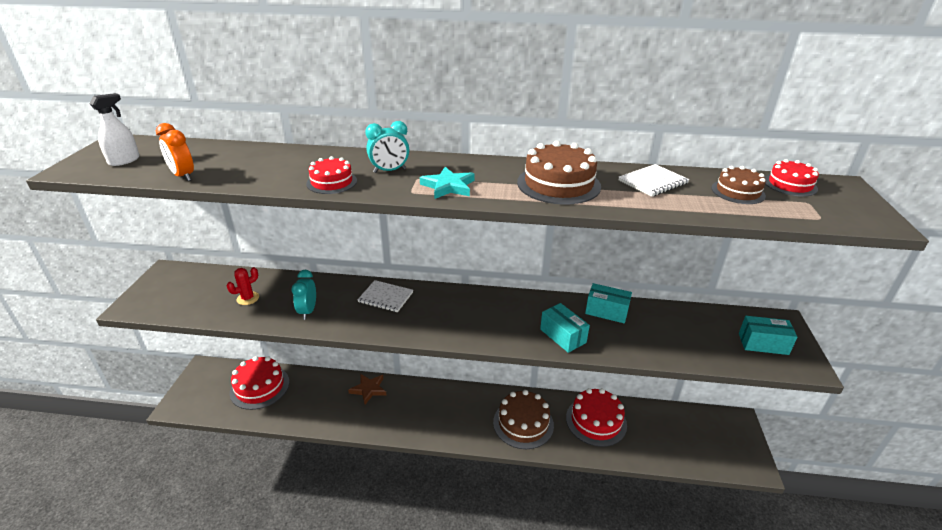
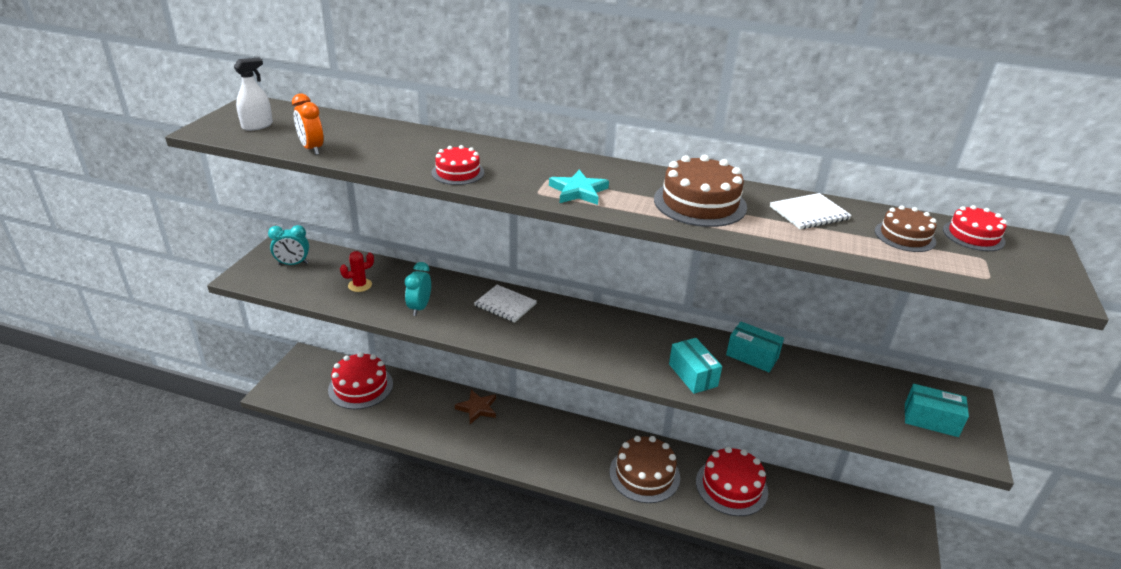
camera: 10 degrees right, 0 degrees up
(389, 171) = (521, 167): turquoise clock -> turquoise clock (293, 264)

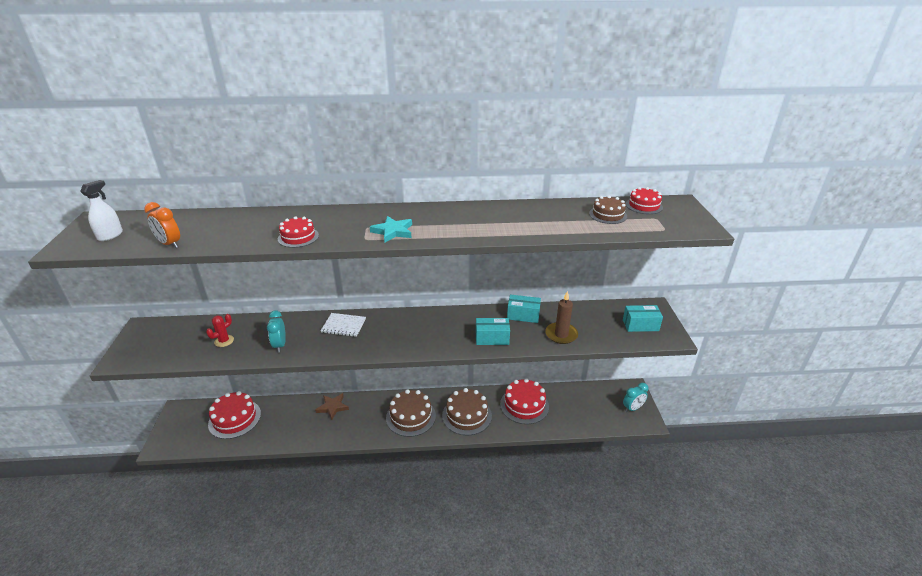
camera: 20 degrees left, 0 degrees up
(293, 264) = (159, 339): turquoise clock -> turquoise clock (632, 408)
(692, 375) = (492, 338): turquoise box -> turquoise box turned 45 degrees counterclockwise
(700, 203) = (477, 221): brown cake -> brown cake (411, 416)
(797, 398) = (561, 334): none -> brown candle
(809, 213) = (547, 213): white notebook -> none

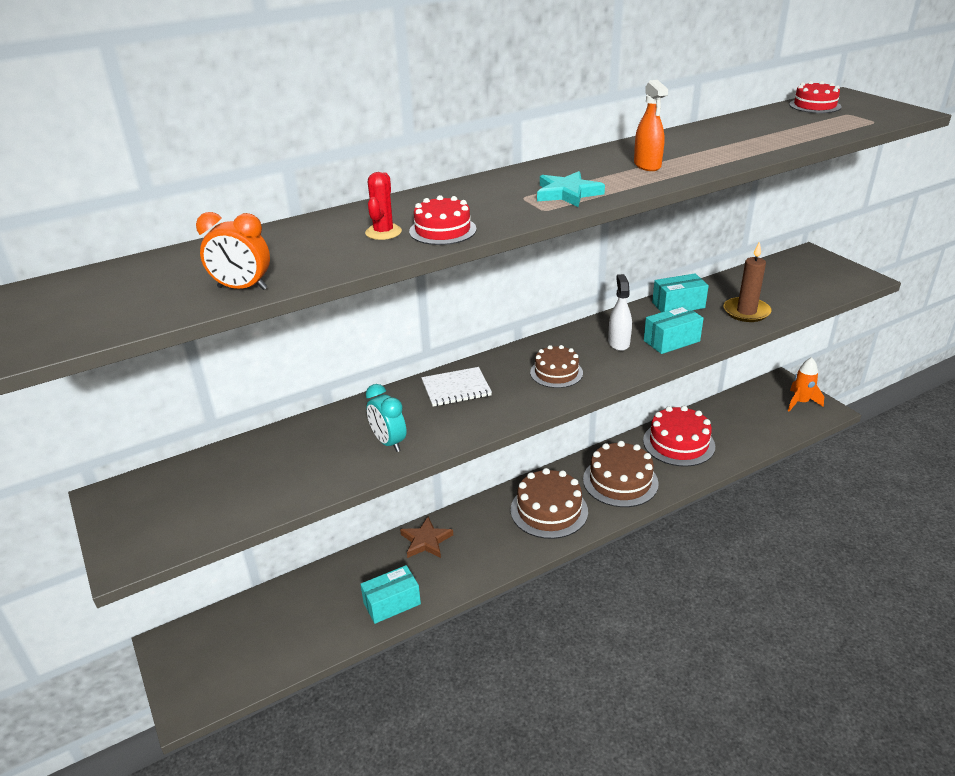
camera: 25 degrees left, 0 degrees up
(110, 235) = (104, 305): white spray bottle -> white spray bottle (618, 343)
(224, 341) = (289, 467): red cactus -> red cactus (383, 232)
(235, 419) = (283, 616): red cake -> none
(465, 224) = (647, 165): none -> orange spray bottle
(608, 215) = (793, 121): brown cake -> brown cake (556, 373)
(632, 408) = (800, 402): turquoise clock -> orange rocket
(640, 325) = (818, 276): turquoise box -> turquoise box (392, 603)

